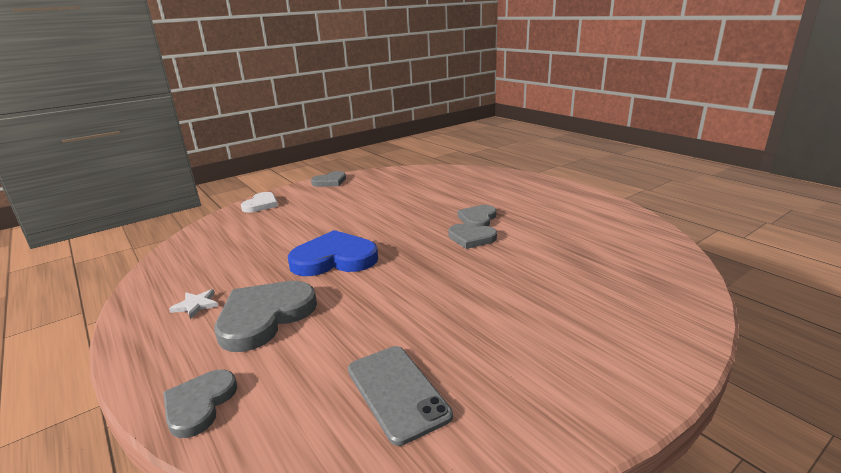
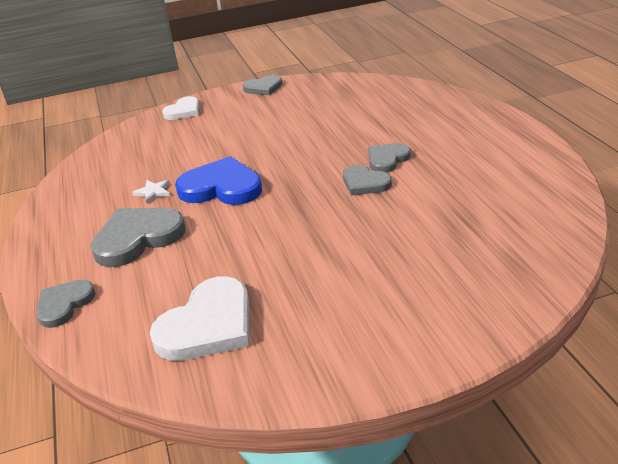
camera: 20 degrees right, 10 degrees up
(196, 305) = (89, 217): white star -> white star (153, 192)
(397, 392) = (208, 325): grey phone -> white heart

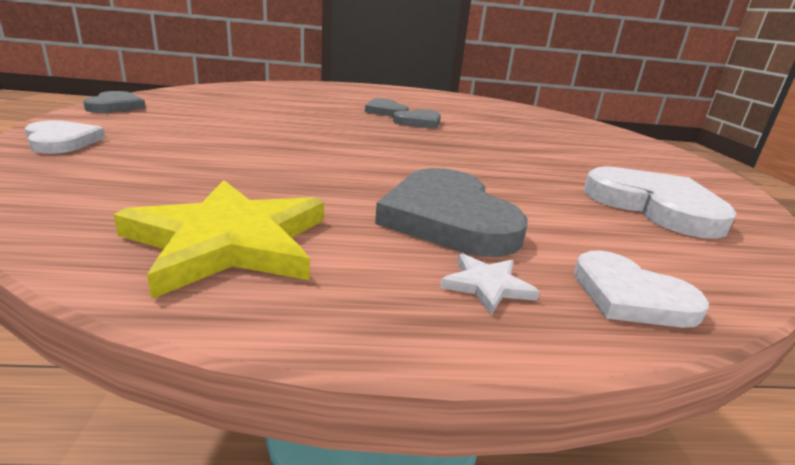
camera: 80 degrees left, 10 degrees down
(64, 304) = (630, 296): grey heart -> white heart
(87, 192) = (230, 242): none -> yellow star
(153, 192) = (315, 192): white star -> white star (487, 285)
(221, 187) = (357, 160): blue heart -> none

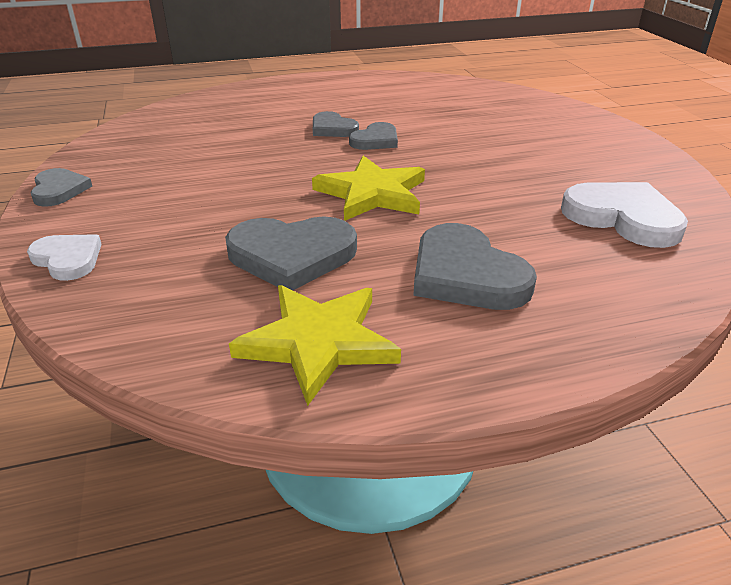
camera: 10 degrees left, 10 degrees up
(272, 173) = (292, 255): none -> grey heart
(390, 149) = (372, 193): none -> yellow star
(487, 285) = (522, 337): white star -> none
(630, 296) = (621, 322): white heart -> none

